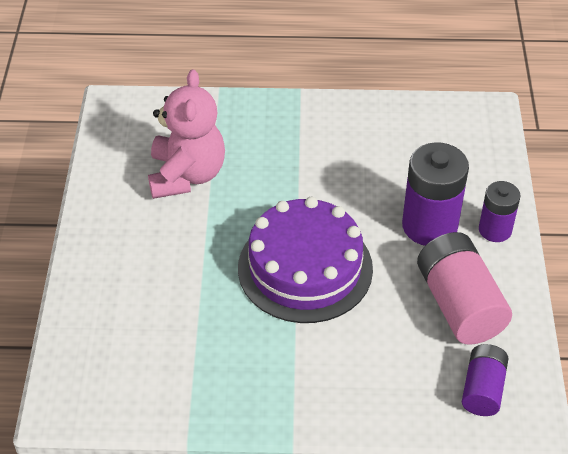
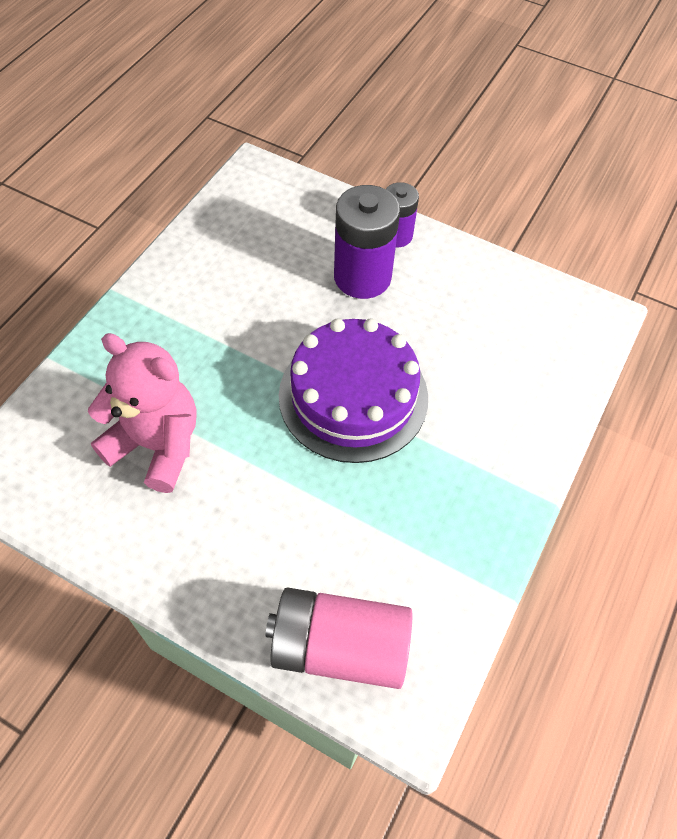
camera: 65 degrees left, 10 degrees up
(459, 304) = (464, 301): pink battery -> pink battery (339, 646)
(482, 389) = (561, 331): purple battery -> none

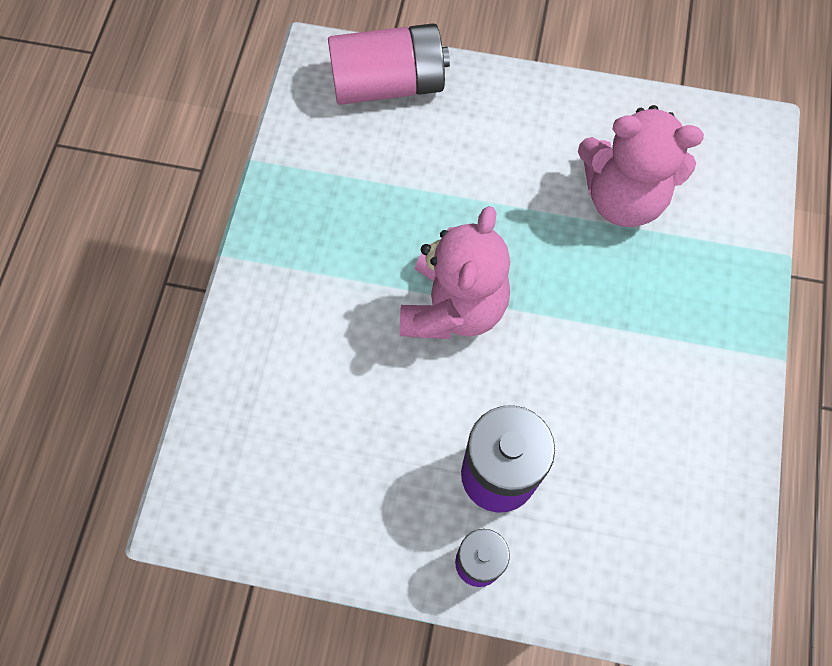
camera: 165 degrees right, 10 degrees up
(353, 396) = (453, 307): purple cake -> pink teddy bear

